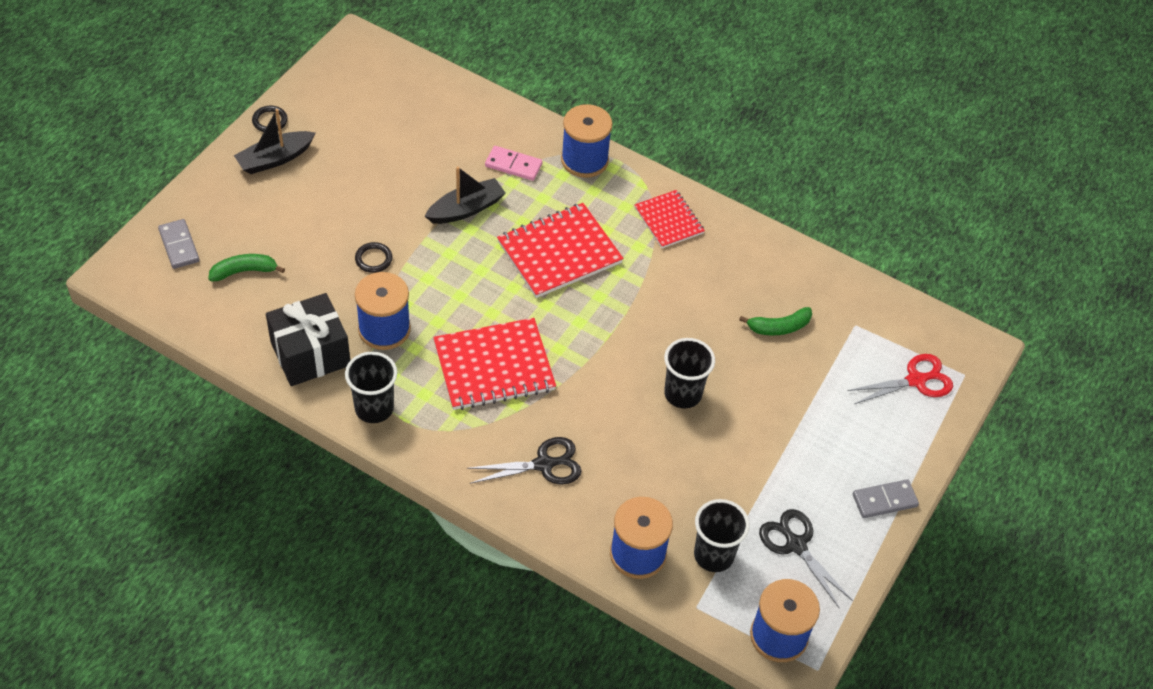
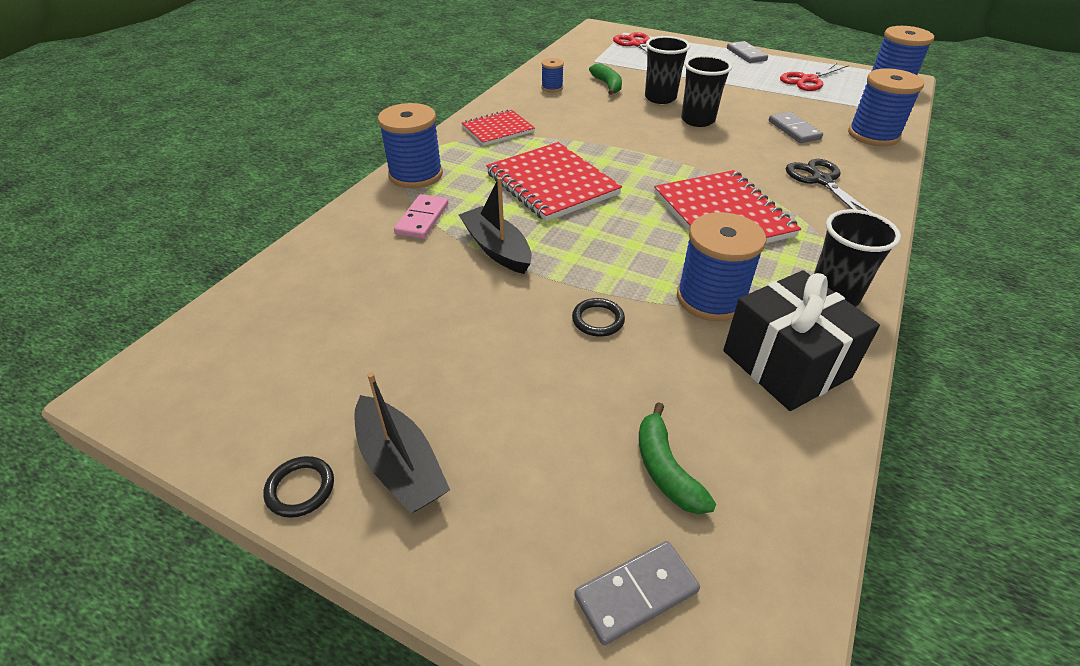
camera: 90 degrees left, 10 degrees down
(654, 479) = (794, 130): none -> grey domino
(713, 555) = (845, 107): black cup -> black cup (660, 98)
(772, 274) = (552, 88): none -> blue spool
(796, 545) = (808, 80): black scissors -> red scissors

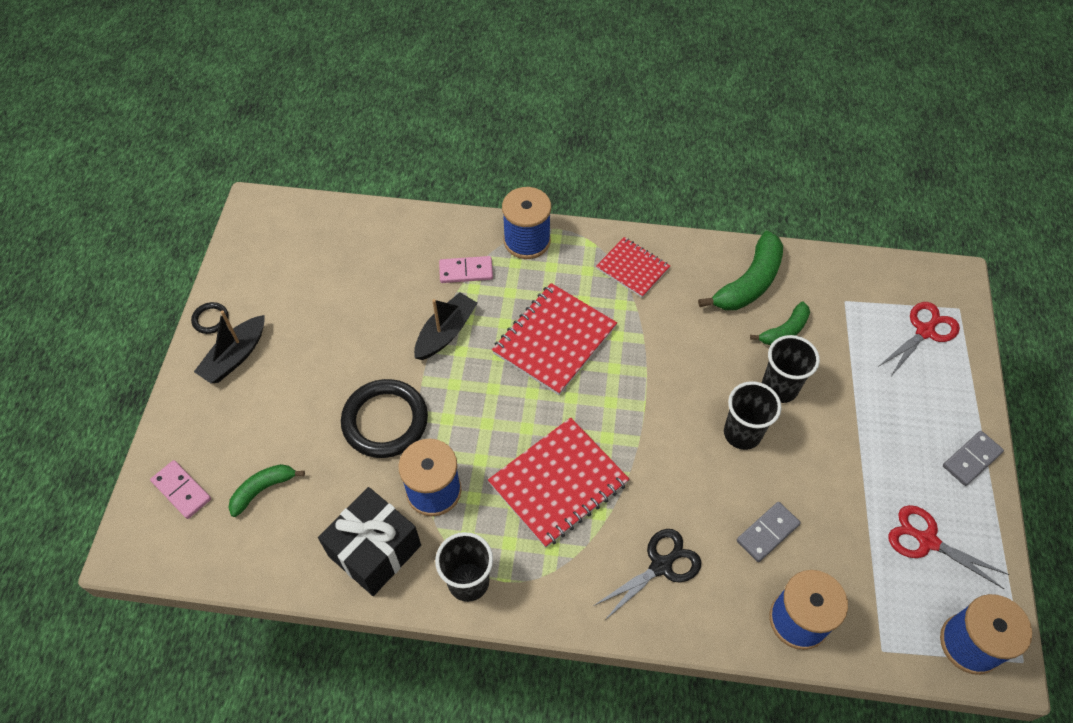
camera: 70 degrees right, 15 degrees up
(552, 88) = (748, 283): blue spool -> green banana
(598, 320) = (385, 421): black ring -> black ring, size x2.21
(636, 593) = (182, 490): grey domino -> pink domino

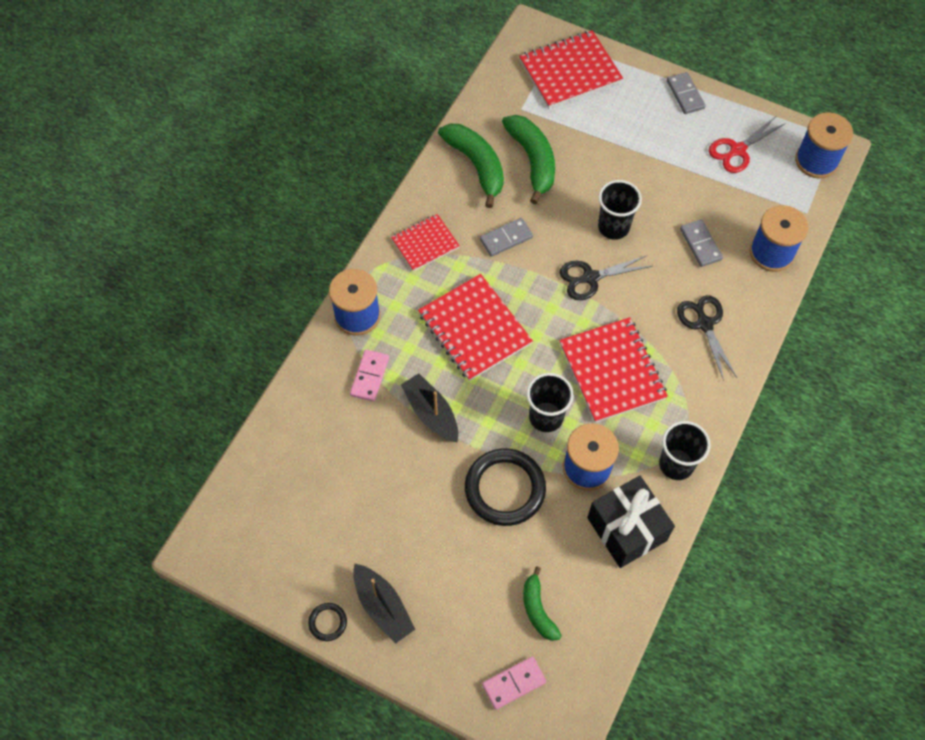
camera: 70 degrees left, 5 degrees up
(665, 429) = (590, 277): none -> black scissors
(674, 336) = (506, 238): none -> grey domino
(779, 387) = (583, 186): black cup -> black cup (546, 417)
(784, 330) = (532, 161): green banana -> green banana, size x1.69
(925, 331) = (570, 71): red scissors -> red notebook

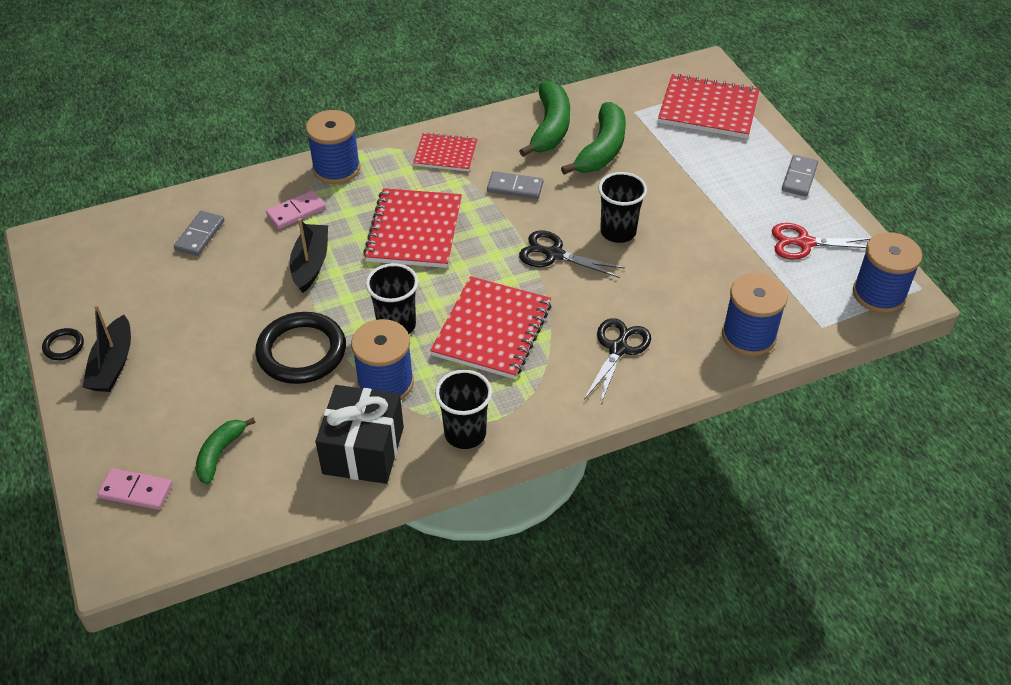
camera: 40 degrees right, 15 degrees down
(700, 244) = (685, 289): grey domino -> grey domino (200, 235)

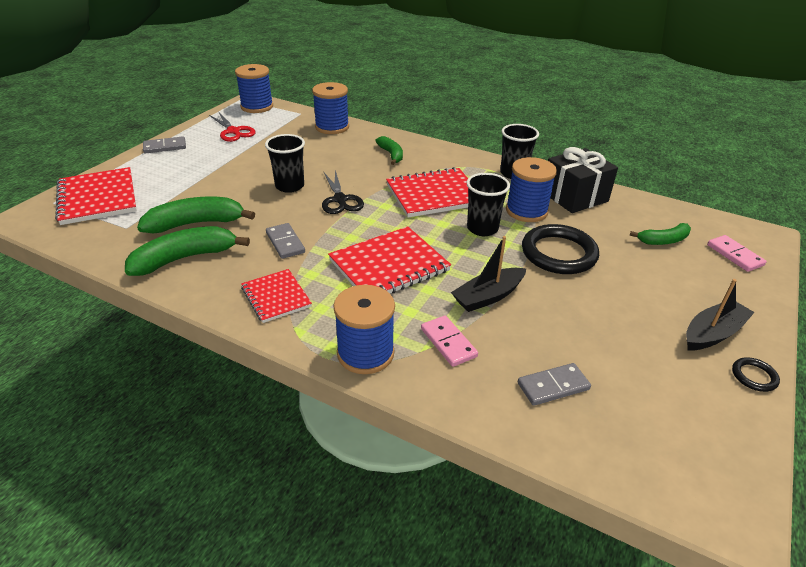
camera: 130 degrees left, 10 degrees down
(296, 211) = (448, 343): pink domino -> pink domino turned 45 degrees clockwise
(618, 349) = (391, 155): black scissors -> green banana

